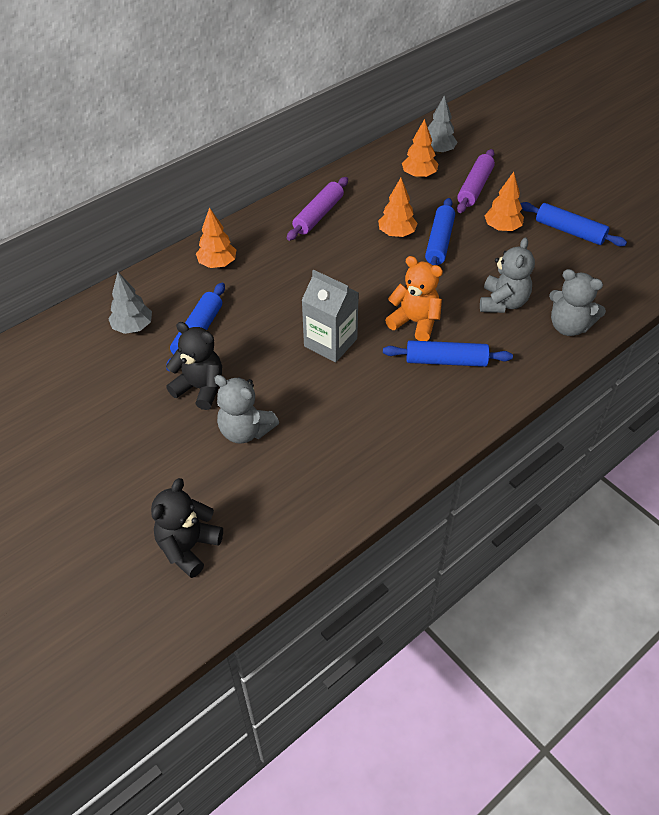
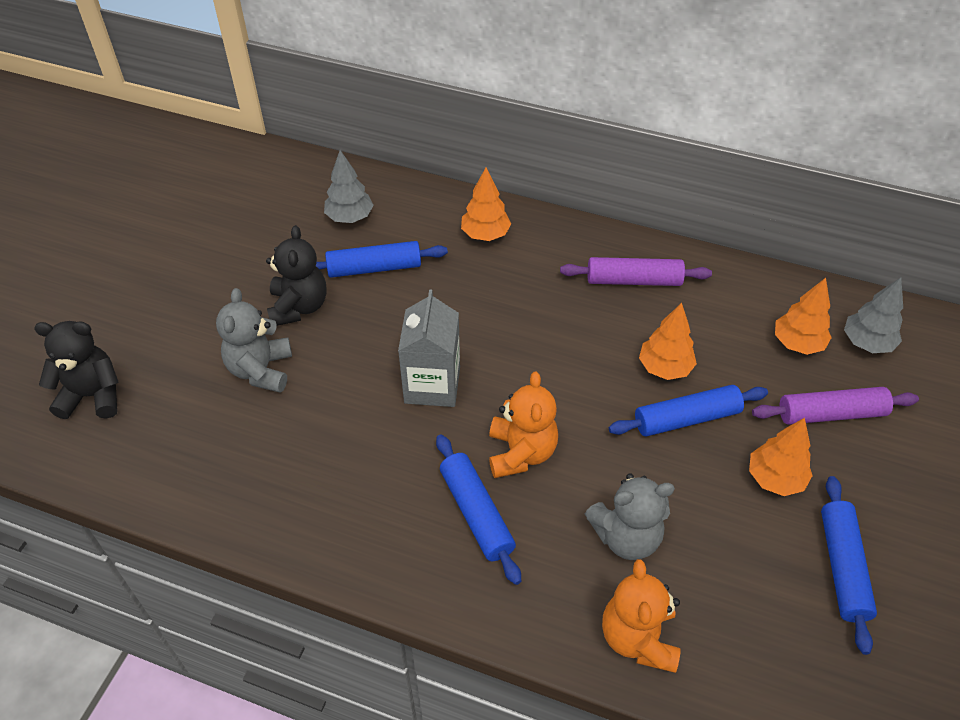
camera: 60 degrees right, 0 degrees up
(568, 326) = (638, 638): grey teddy bear -> orange teddy bear

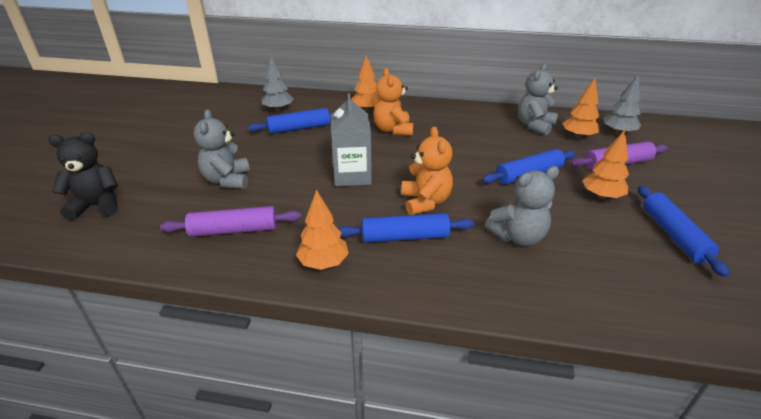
camera: 10 degrees left, 15 degrees down
(298, 307) = (250, 149): black teddy bear -> none
(476, 513) = (405, 237): blue rolling pin -> blue rolling pin turned 60 degrees counterclockwise
(634, 280) = (466, 120): purple rolling pin -> purple rolling pin (234, 230)
(638, 638) = (555, 293): orange teddy bear -> orange teddy bear (393, 130)
(664, 368) = (503, 154): orange tree -> orange tree (323, 263)
(738, 308) = (534, 126): none -> grey teddy bear

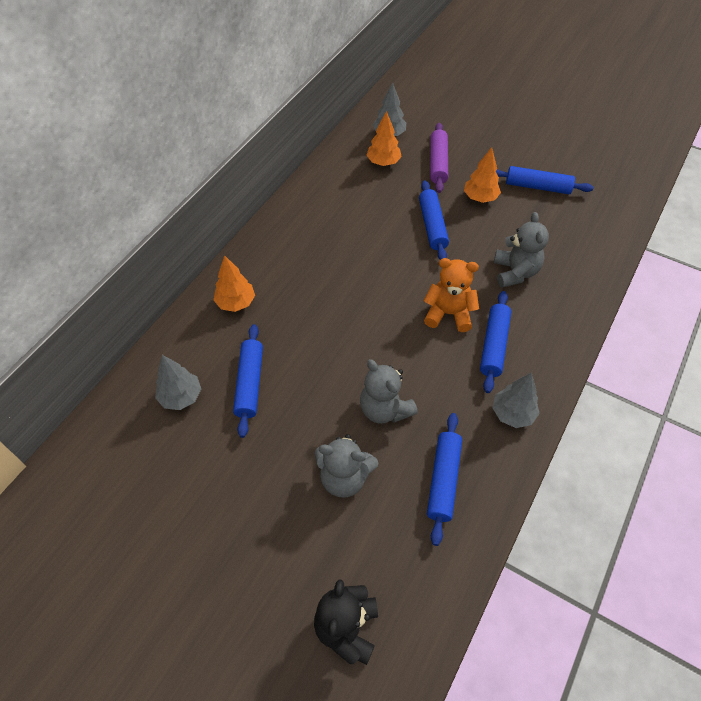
camera: 70 degrees left, 20 degrees up
(234, 230) = (443, 480): purple rolling pin -> blue rolling pin
(323, 263) = (512, 413): orange tree -> grey tree
(352, 176) = (382, 357): grey carton -> none
(393, 130) = (300, 294): orange teddy bear -> none
(534, 126) = (349, 181): grey teddy bear -> grey teddy bear (384, 409)

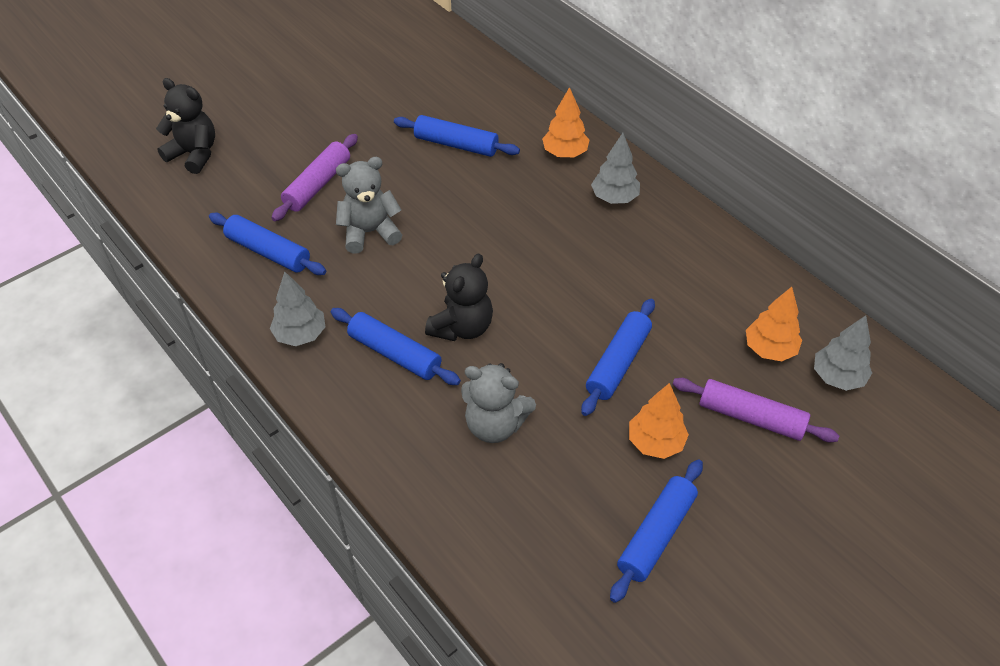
camera: 110 degrees right, 5 degrees down
(181, 397) = (466, 99): grey tree -> grey tree (614, 198)
(344, 477) = (317, 184): grey teddy bear -> purple rolling pin
(432, 226) = (618, 363): blue rolling pin -> blue rolling pin turned 75 degrees counterclockwise
(448, 314) = (462, 327): orange teddy bear -> black teddy bear

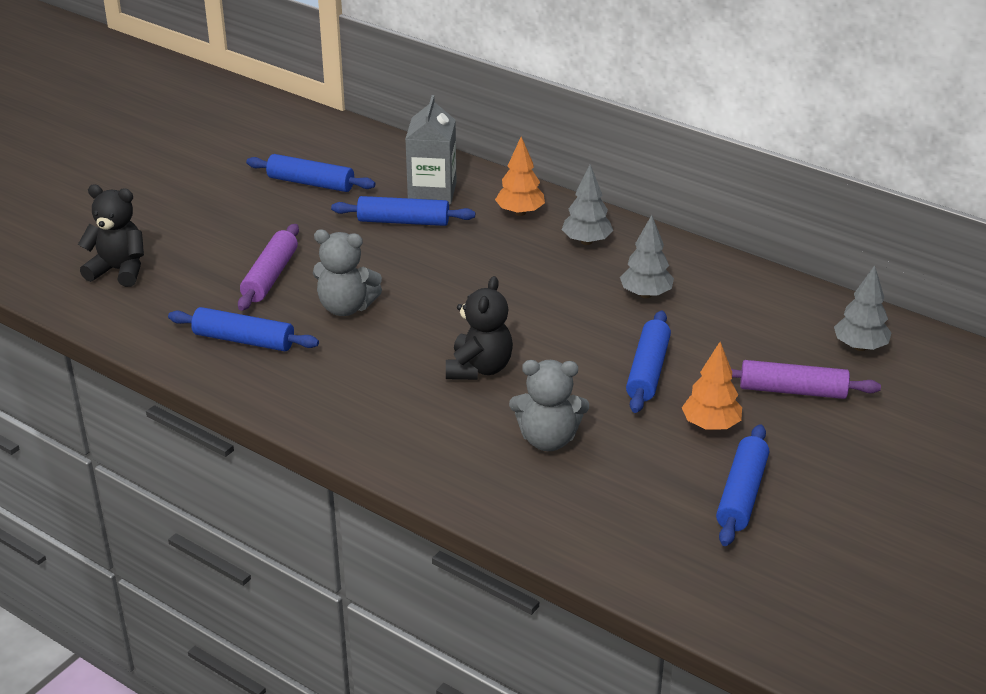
camera: 15 degrees left, 15 degrees down
(300, 334) = (312, 402): grey tree -> grey tree (645, 294)
(370, 232) = (346, 307): grey teddy bear -> grey teddy bear turned 135 degrees counterclockwise
(395, 353) = (419, 401): blue rolling pin -> blue rolling pin (311, 183)
(494, 116) = (432, 192): none -> grey carton
(769, 349) = (788, 336): orange tree -> none

